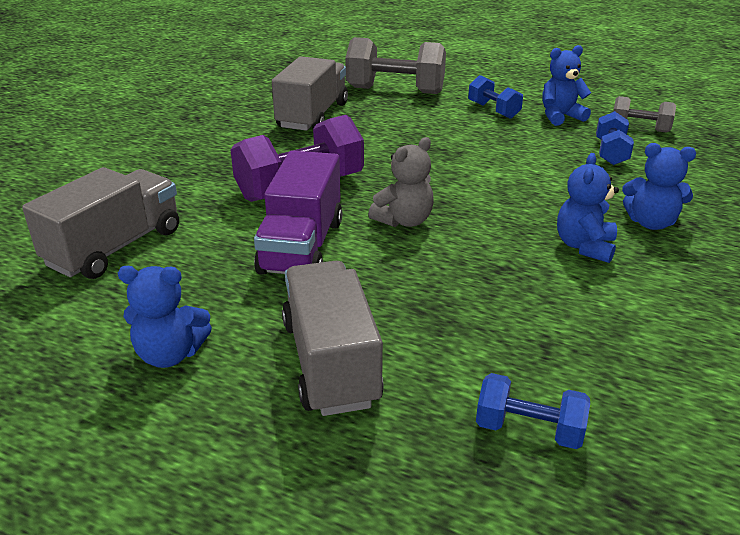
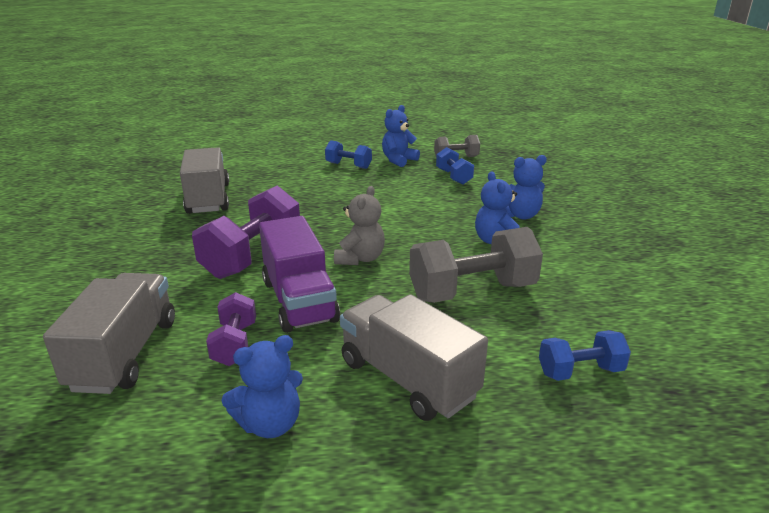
camera: 30 degrees left, 5 degrees down
(207, 269) = (235, 344): none -> purple dumbbell
(395, 90) = (259, 166): grey dumbbell -> grey dumbbell (472, 292)

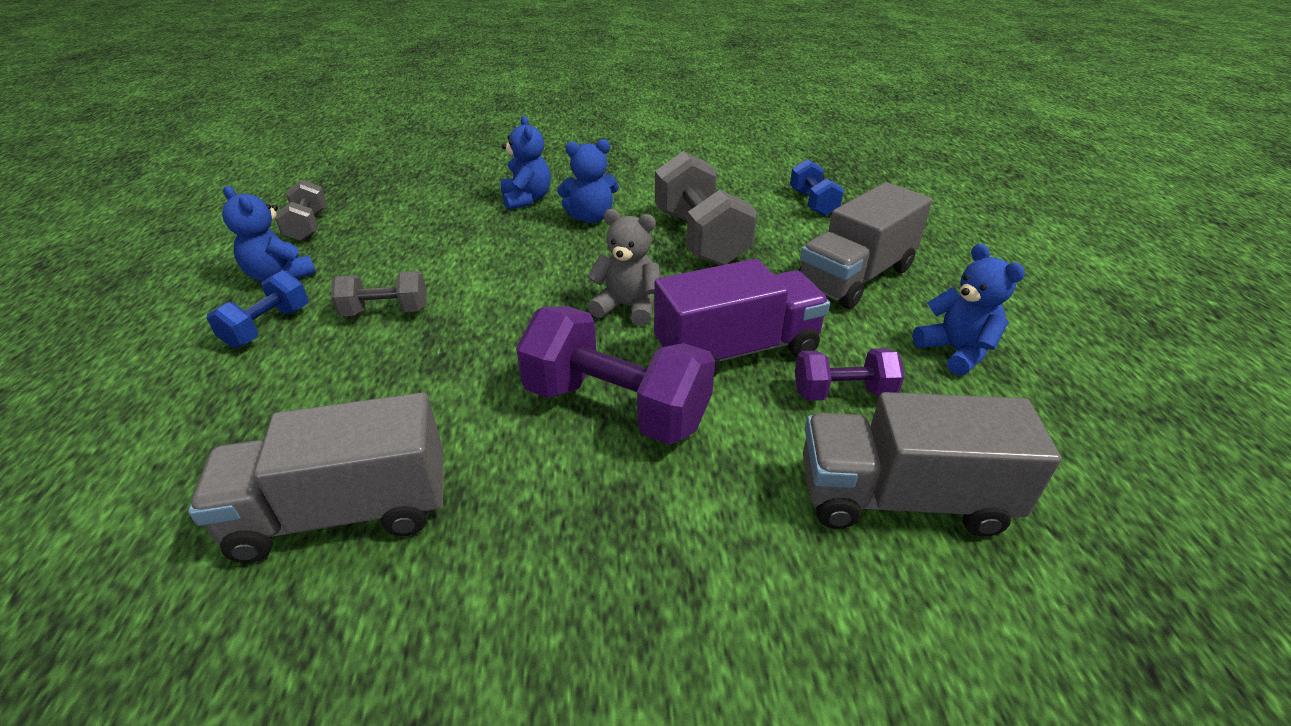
camera: 90 degrees left, 10 degrees up
(360, 188) = (386, 312): none -> grey dumbbell
(454, 177) = (384, 232): blue dumbbell -> none

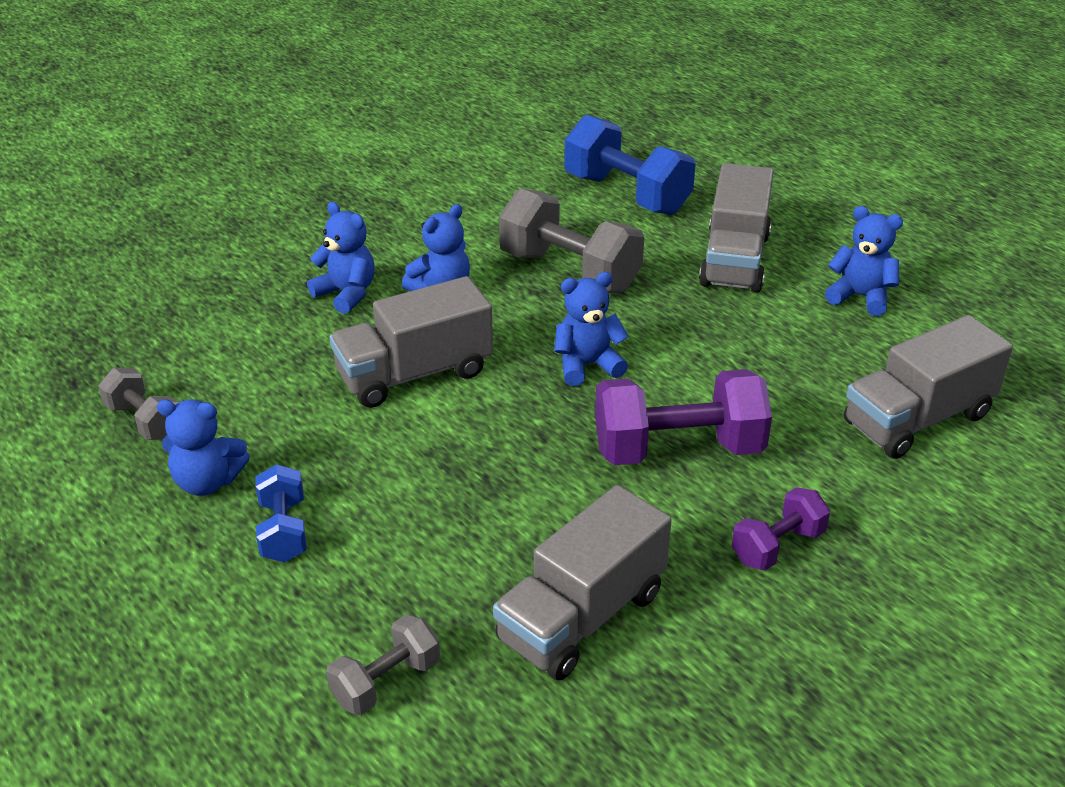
camera: 35 degrees left, 0 degrees up
(386, 312) = (377, 465): grey dumbbell -> grey dumbbell (386, 682)
(497, 262) = (414, 373): none -> grey truck
(627, 307) = (587, 365): grey teddy bear -> blue teddy bear
(737, 350) = (713, 364): purple truck -> none
(813, 203) = (626, 194): blue dumbbell -> blue dumbbell, size x1.82
(842, 393) = (818, 364): purple dumbbell -> purple dumbbell (778, 546)

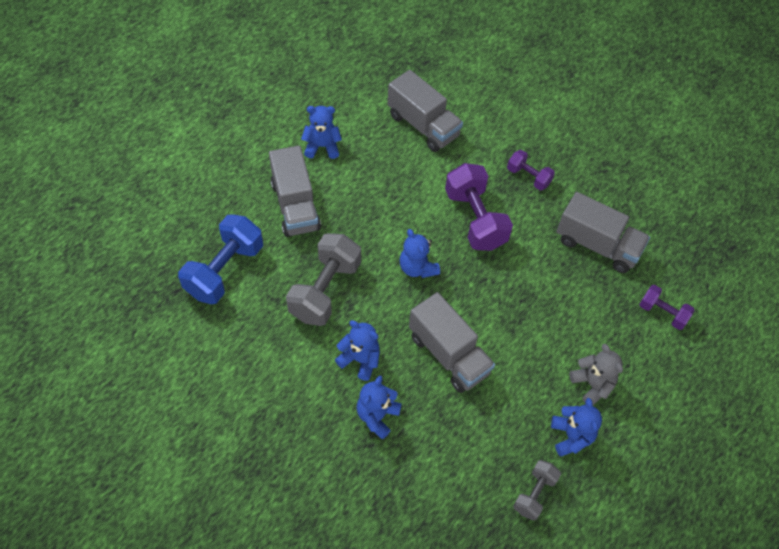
camera: 105 degrees left, 20 degrees up
(283, 531) = (592, 384): blue dumbbell -> grey teddy bear
(386, 682) = (662, 313): grey dumbbell -> purple dumbbell
(734, 260) = (295, 206): grey truck -> grey truck turned 75 degrees clockwise
(860, 297) = (322, 147): blue teddy bear -> blue teddy bear turned 75 degrees clockwise

